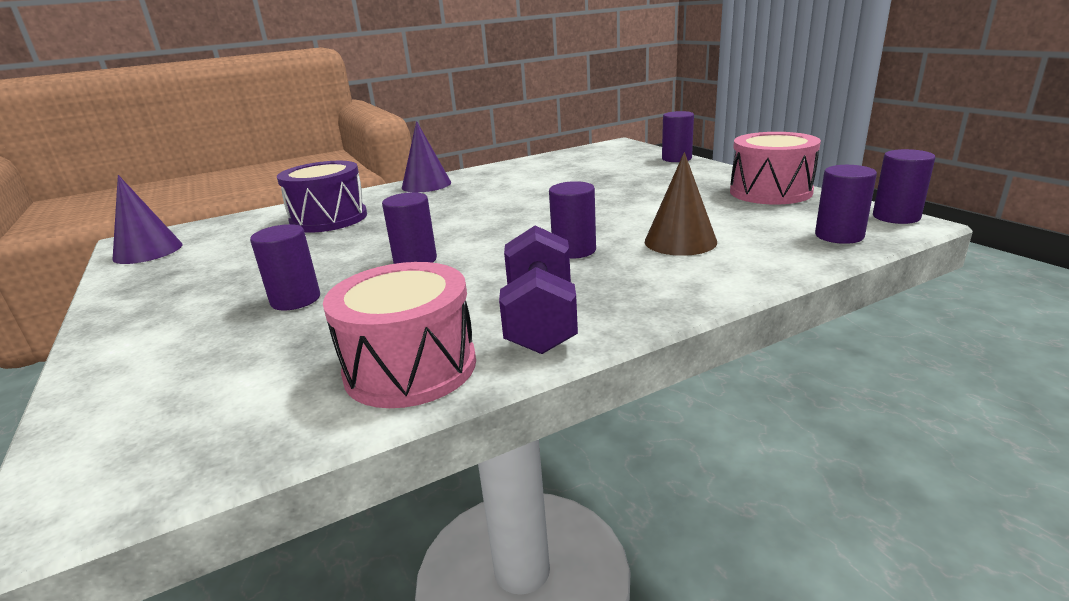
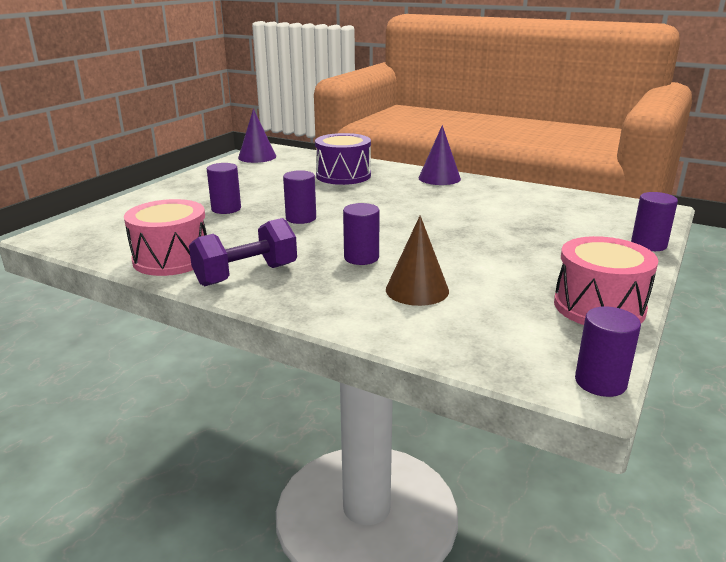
camera: 55 degrees right, 0 degrees up
(839, 236) = (505, 356): purple cylinder -> none

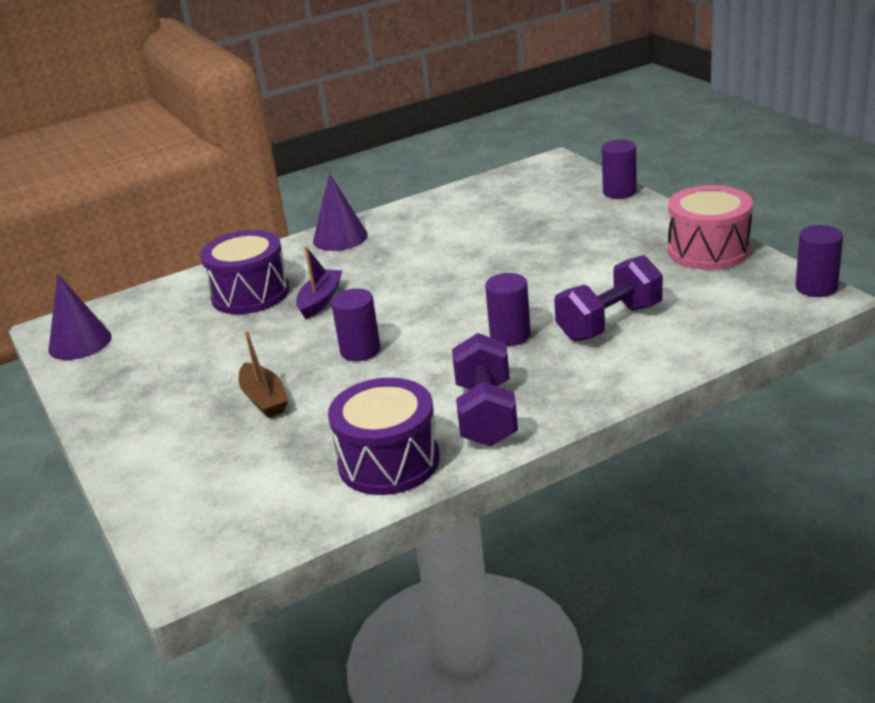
camera: 55 degrees left, 5 degrees up
(171, 259) = (389, 462): pink drum -> purple drum
(226, 209) = (264, 399): purple cylinder -> brown boat
(353, 193) = (320, 301): none -> purple boat
(417, 290) = (609, 322): brown cone -> purple dumbbell

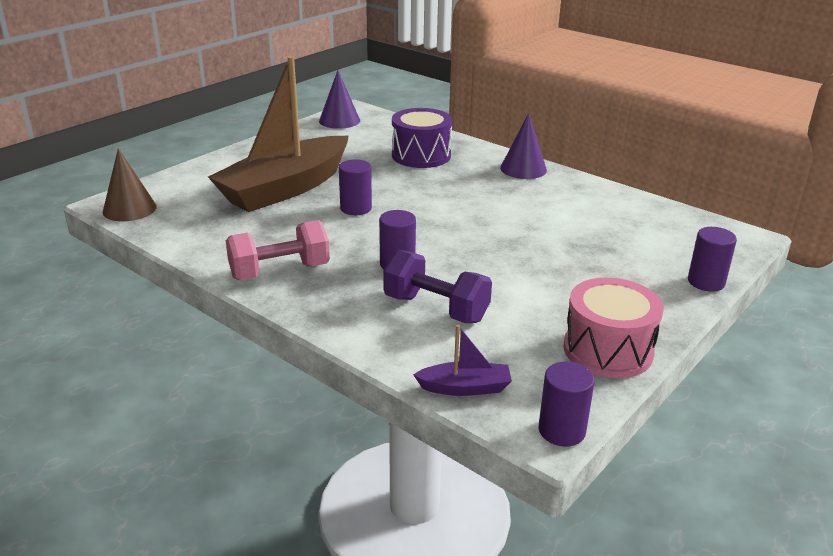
camera: 65 degrees right, 0 degrees up
(223, 544) = (129, 209): none -> brown cone
(264, 399) = (285, 188): brown boat -> brown boat, size x2.47
(320, 301) = (422, 180): purple boat -> purple boat (465, 388)
(389, 462) = (216, 244): purple drum -> none
(486, 414) = (279, 271): purple dumbbell -> pink dumbbell

